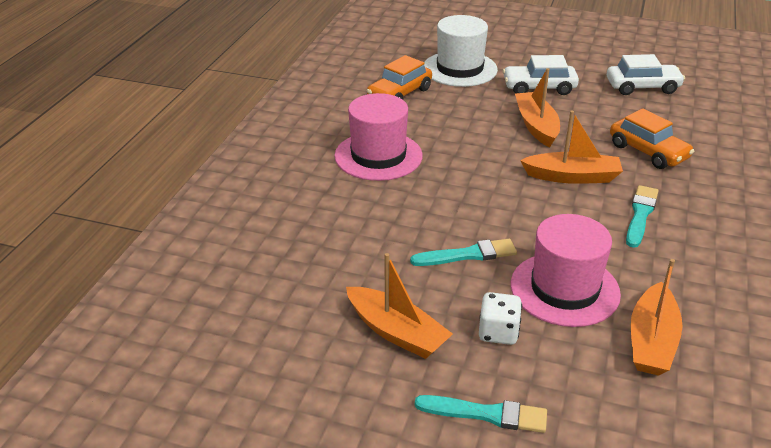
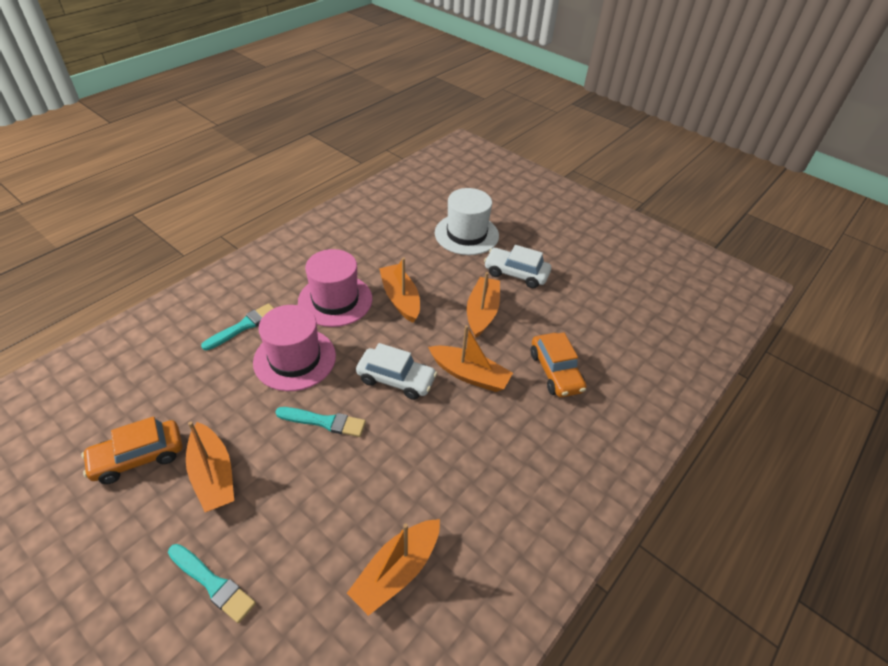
camera: 20 degrees right, 10 degrees up
(399, 94) = (399, 245): orange car -> orange car (138, 457)
(445, 137) = (400, 299): none -> orange boat
(498, 332) = (285, 508): white dice -> none
(564, 289) = (370, 487): pink hat -> pink hat (295, 359)
(640, 214) = (495, 435): turquoise brush -> turquoise brush (243, 326)
(642, 87) = (607, 301): white car -> white car (396, 379)

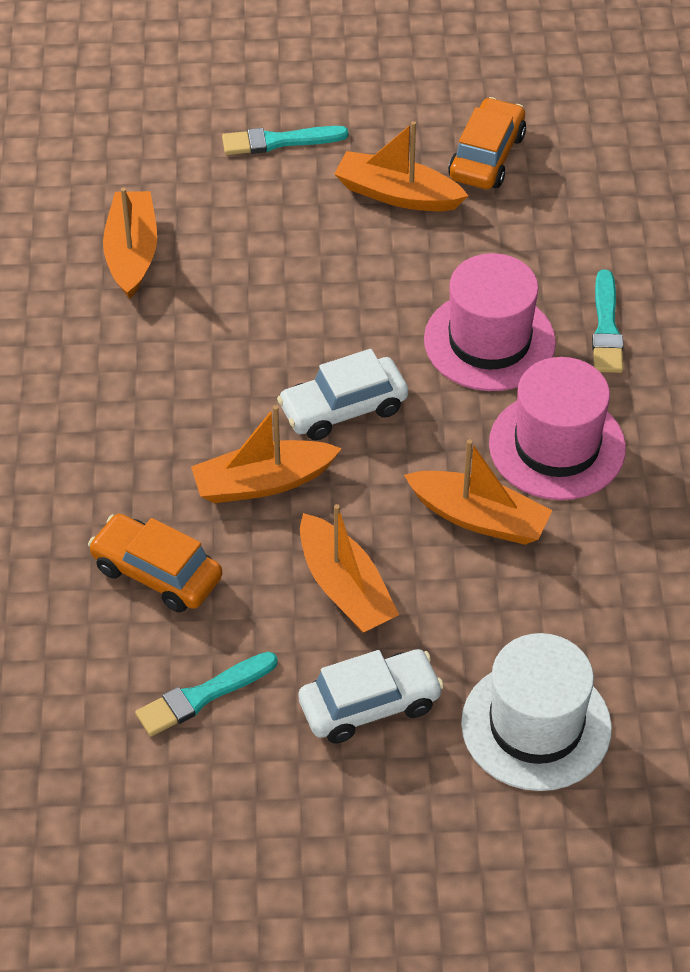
camera: 140 degrees right, 5 degrees up
(324, 422) = (361, 308): turquoise brush -> turquoise brush (202, 696)

